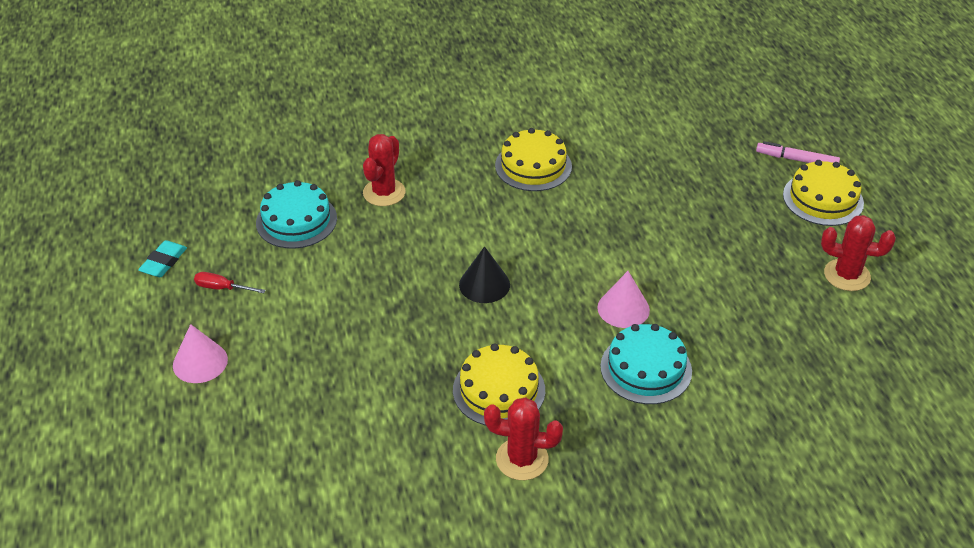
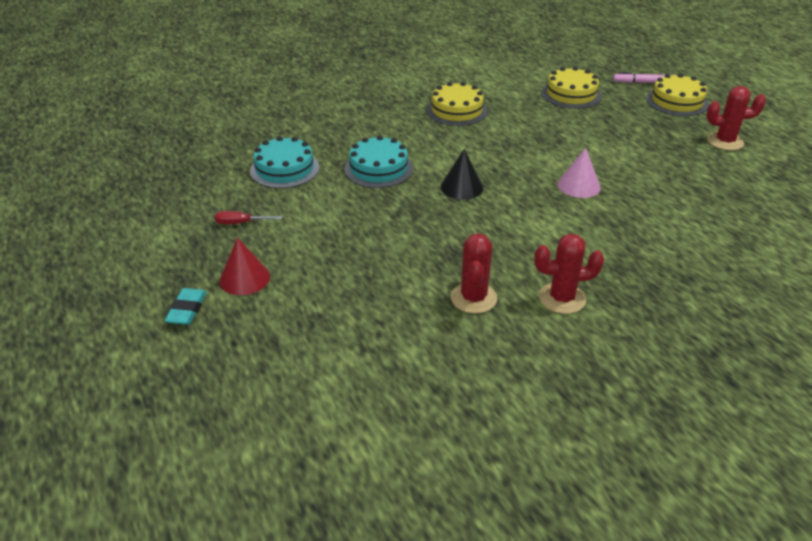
camera: 15 degrees left, 5 degrees down
(164, 262) = (180, 213): turquoise eraser -> turquoise eraser (187, 310)
(200, 362) = (244, 278): pink cone -> red cone
(384, 192) = (348, 141): red cactus -> red cactus (473, 298)
(499, 390) = (514, 254): yellow cake -> yellow cake (571, 94)
(646, 368) = (620, 220): turquoise cake -> turquoise cake (378, 168)

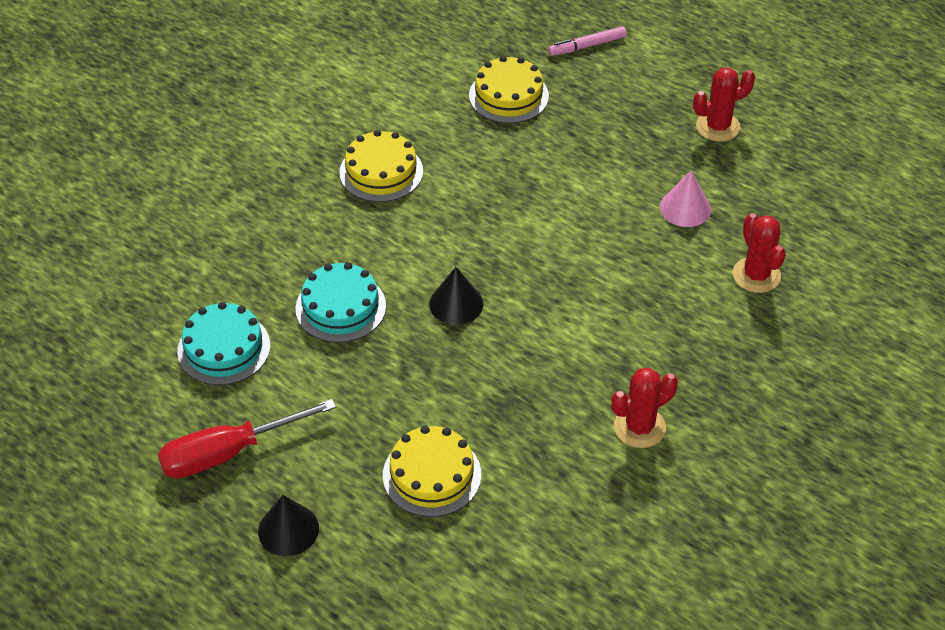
camera: 25 degrees left, 10 degrees up
(187, 310) = (253, 595): turquoise eraser -> none
(241, 223) = (228, 453): red screwdriver -> red screwdriver, size x2.14
(244, 278) = (288, 529): red cone -> black cone
(473, 298) = (551, 461): red cactus -> red cactus (756, 275)
(578, 186) = (586, 255): pink cone -> pink cone (685, 208)
(677, 101) = (639, 70): yellow cake -> yellow cake (432, 475)

